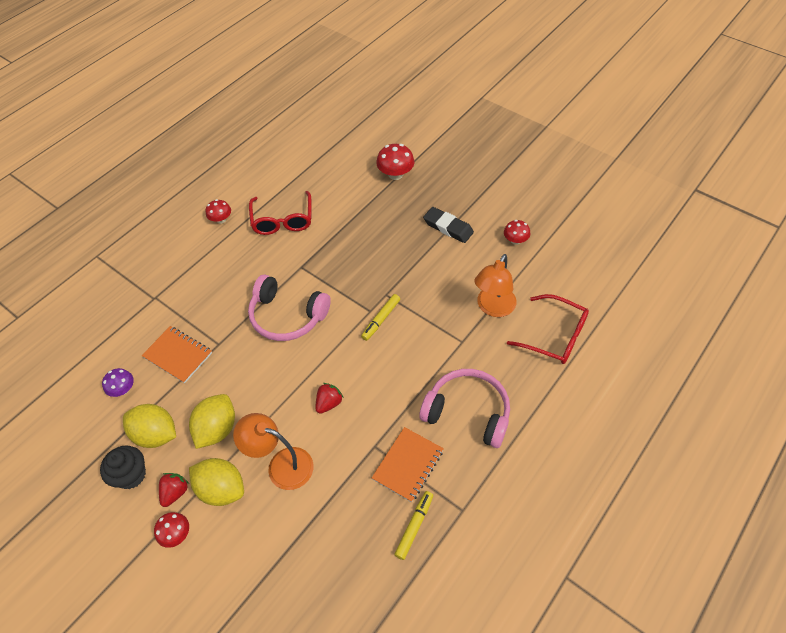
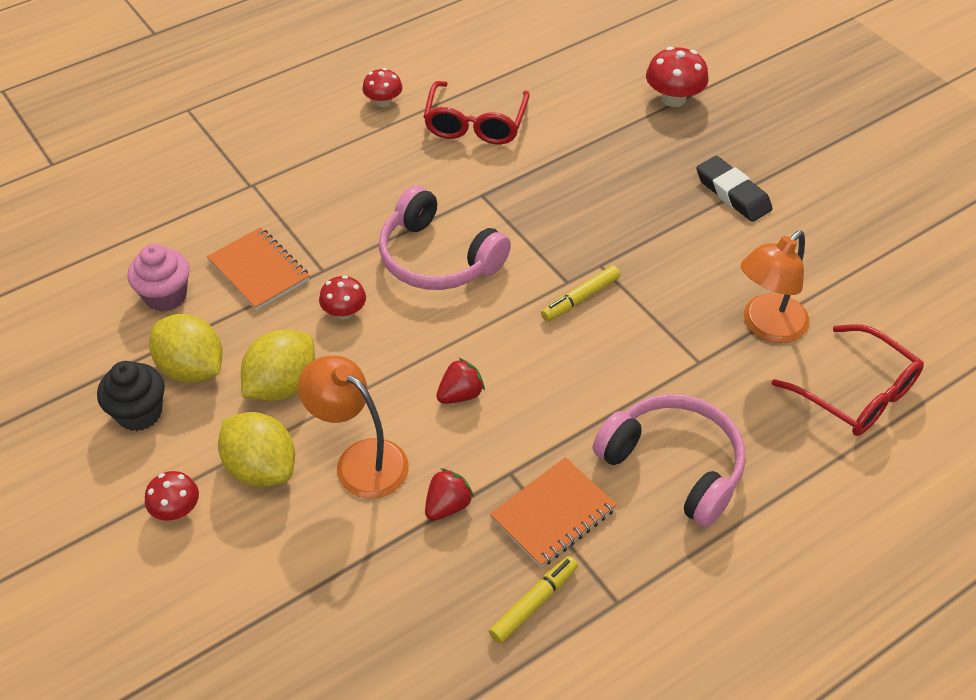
camera: 15 degrees right, 5 degrees down
(123, 389) = (166, 296): purple mushroom -> pink cupcake
(175, 492) = (193, 454): red strawberry -> red strawberry (447, 506)
(515, 240) = (837, 238): red mushroom -> red mushroom (344, 312)

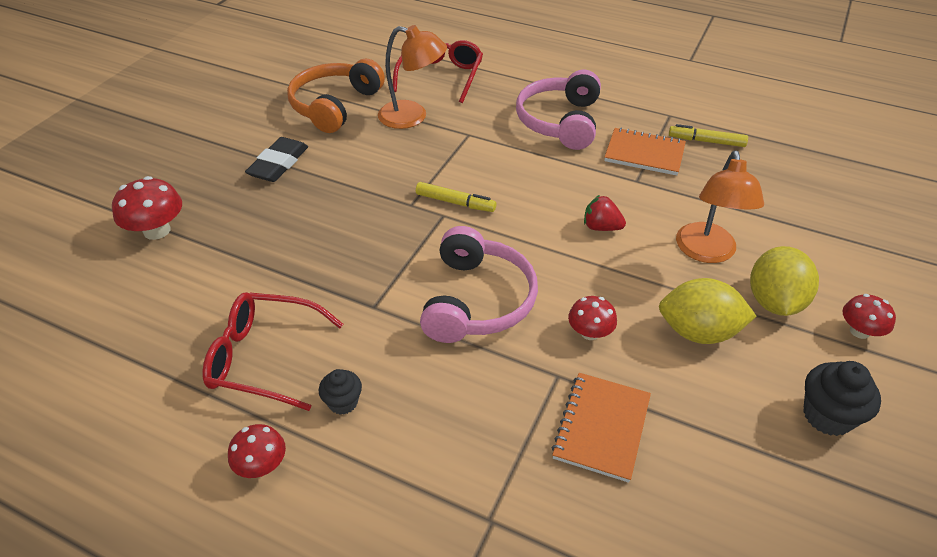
camera: 120 degrees left, 5 degrees down
(166, 296) = (703, 492): pink cupcake -> none
(192, 369) = (749, 407): yellow lemon -> none
(400, 150) = (343, 402): none -> black cupcake
(447, 506) = (690, 197): red strawberry -> none
(475, 124) = (264, 357): red glasses -> red glasses turned 150 degrees counterclockwise
(830, 268) = (335, 106): none -> orange headphones

